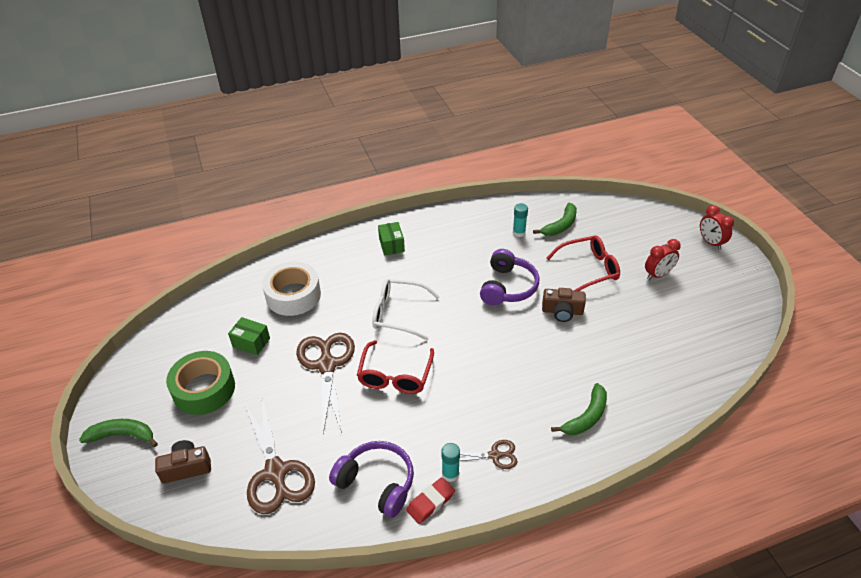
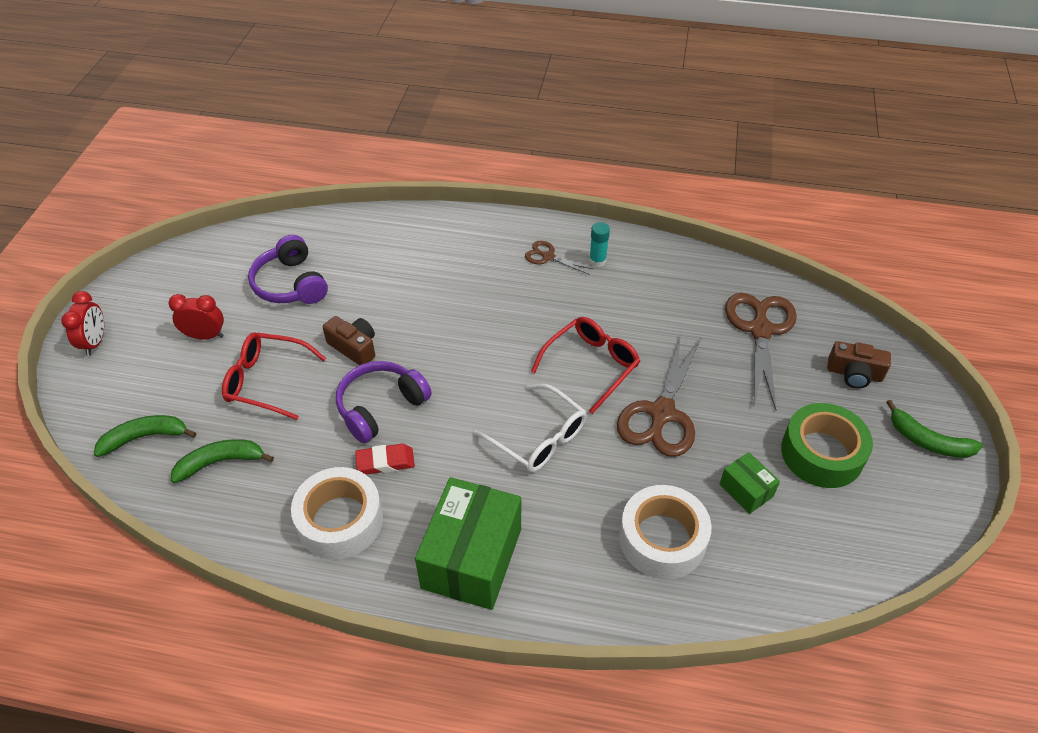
camera: 150 degrees left, 5 degrees up
(377, 483) = (667, 282): purple headphones -> purple headphones (290, 284)
(391, 245) = (472, 558): green box -> green box, size x2.08
(430, 502) = (629, 250): red eraser -> red eraser (385, 462)
(472, 230) = (340, 520): none -> white tape
(519, 232) = (284, 481): turquoise glue stick -> none
(586, 417) = (441, 248): green banana -> green banana (145, 437)

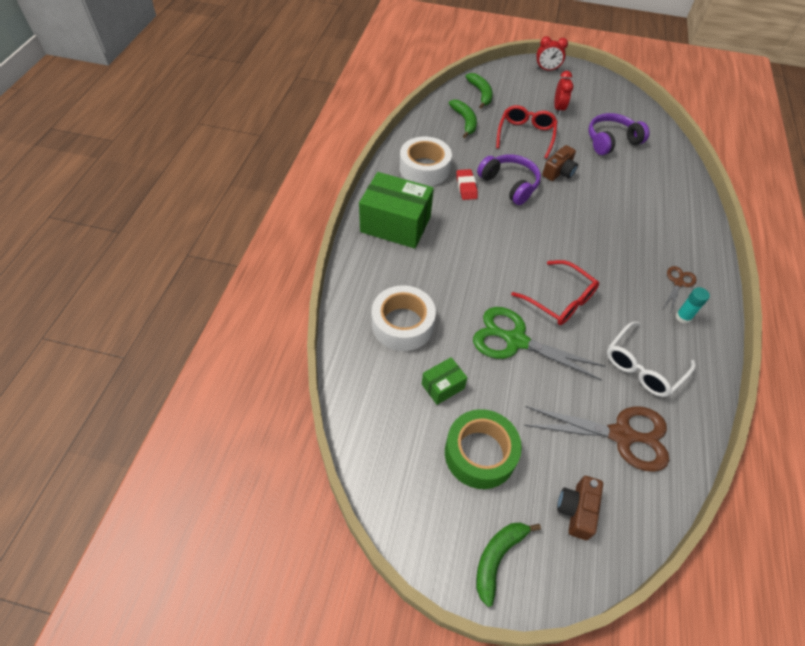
camera: 90 degrees right, 5 degrees up
(538, 438) = (488, 263): white glasses -> white glasses (643, 366)
(662, 413) = (515, 341): brown scissors -> green scissors

